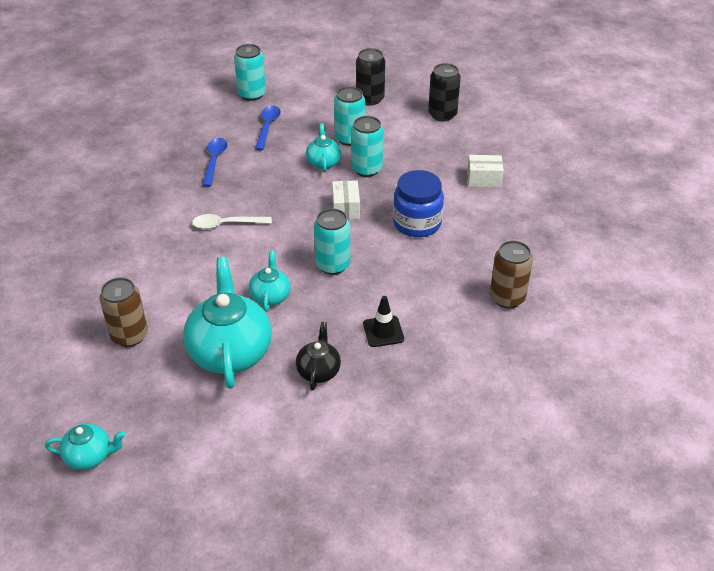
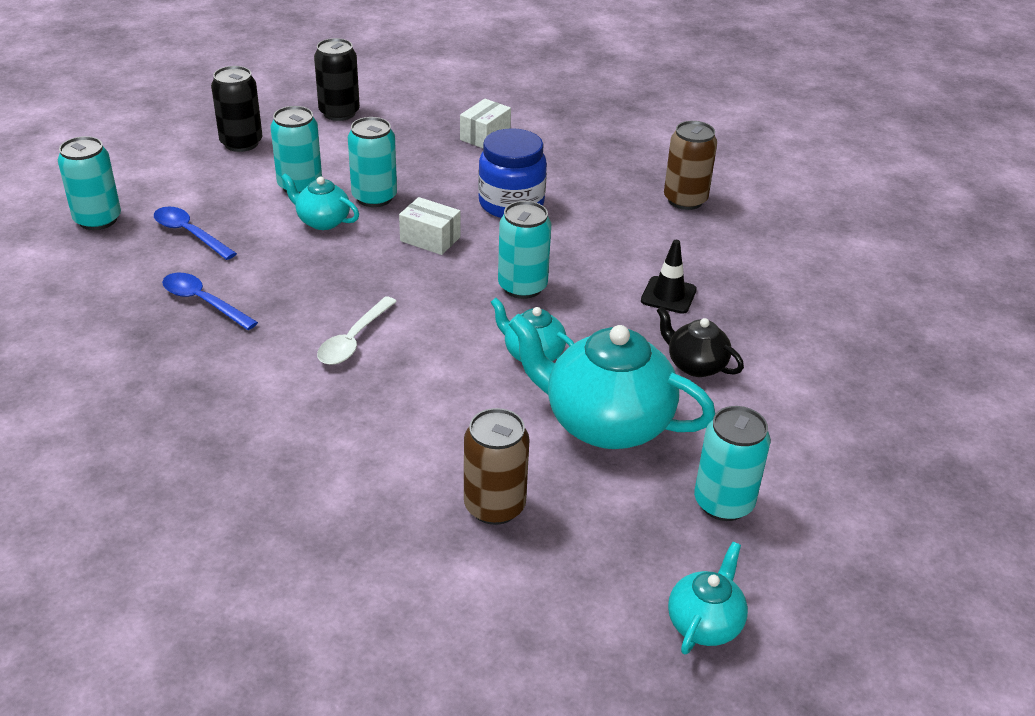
camera: 60 degrees left, 5 degrees down
(195, 430) = (723, 503): none -> turquoise can

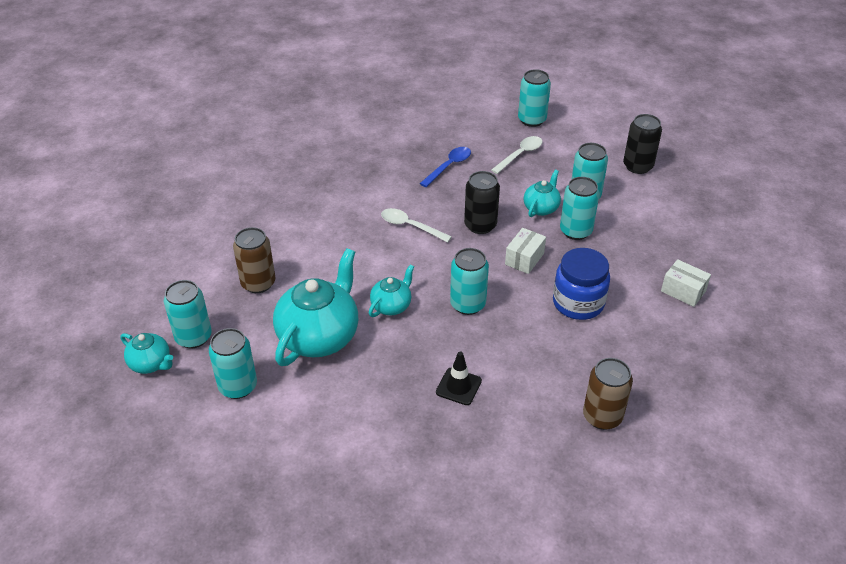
camera: 95 degrees right, 5 degrees up
(189, 234) = (520, 155): blue spoon -> white spoon
(339, 113) = (697, 210): black can -> black can (480, 225)
(633, 574) = (193, 337): none -> turquoise can
(695, 365) = (374, 391): black teapot -> none

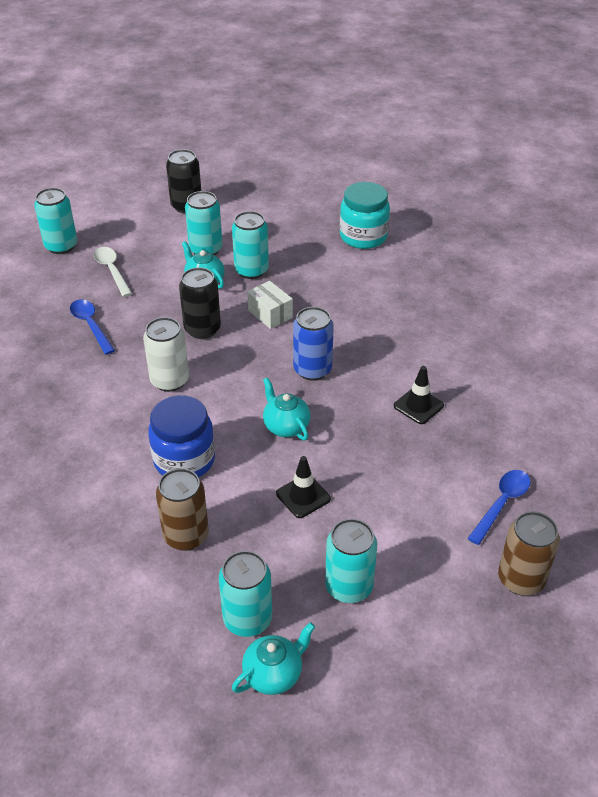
camera: 70 degrees left, 0 degrees up
(319, 336) = (303, 496): turquoise teapot -> black traffic cone
(361, 472) = (502, 504): none -> blue spoon
(410, 226) = (169, 381): white spoon -> white can
(468, 304) = (312, 370): turquoise can -> blue can
(578, 303) = (347, 299): blue jar -> blue jar (184, 460)
(602, 416) = (486, 327): brown can -> brown can (521, 579)
(683, 291) = (363, 237): white box -> turquoise jar

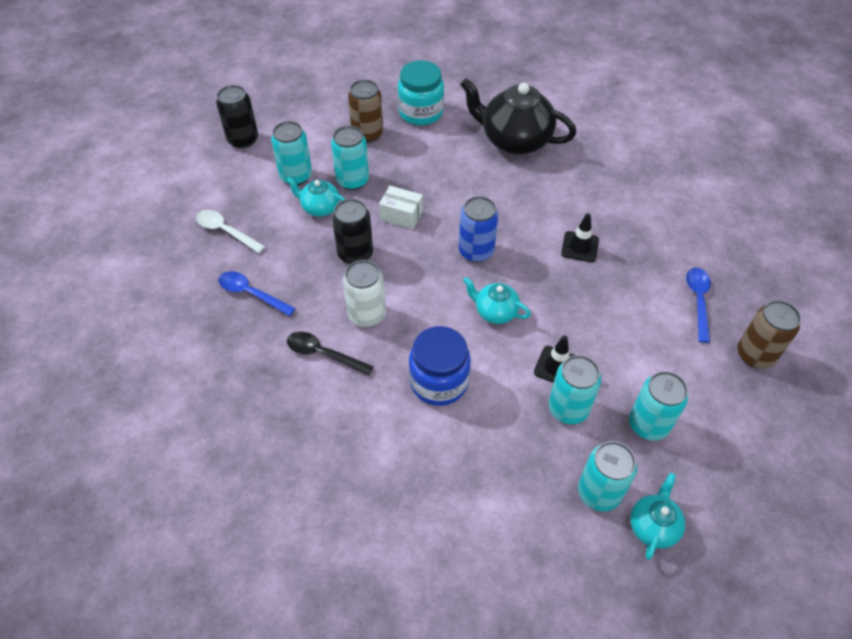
camera: 30 degrees left, 10 degrees up
(61, 246) = (155, 226): turquoise can -> turquoise can (568, 409)
(107, 395) = (323, 354): none -> black spoon
(186, 535) = (495, 448): brown can -> brown can (367, 134)
(434, 291) = (514, 140): none -> black teapot

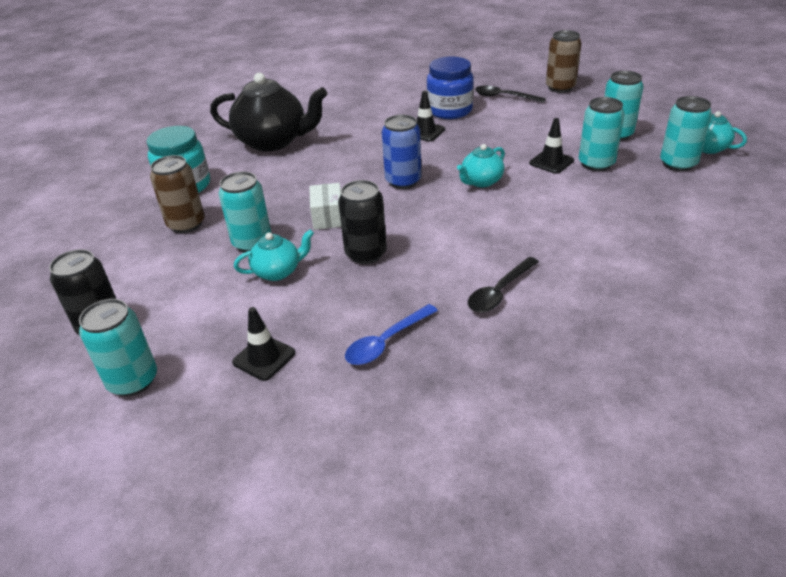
camera: 70 degrees left, 15 degrees down
(226, 231) = (264, 358): white spoon -> black traffic cone
(296, 176) = (210, 285): turquoise can -> turquoise can (133, 381)
(320, 208) = (278, 271): turquoise teapot -> turquoise teapot turned 150 degrees counterclockwise
(367, 315) = (456, 256): white can -> none
(401, 215) = (328, 217): white box -> white box turned 45 degrees counterclockwise
(439, 382) = (554, 222): blue jar -> blue jar (450, 110)
(514, 140) = (273, 141): black teapot -> black teapot turned 120 degrees counterclockwise
(698, 301) = (504, 97): blue spoon -> black spoon

